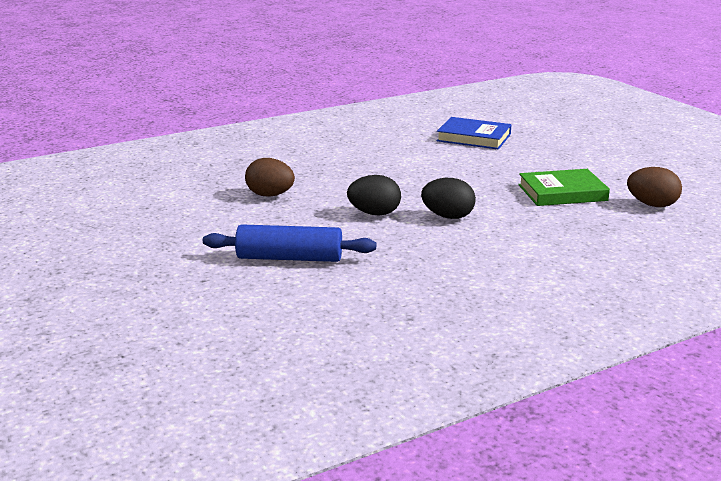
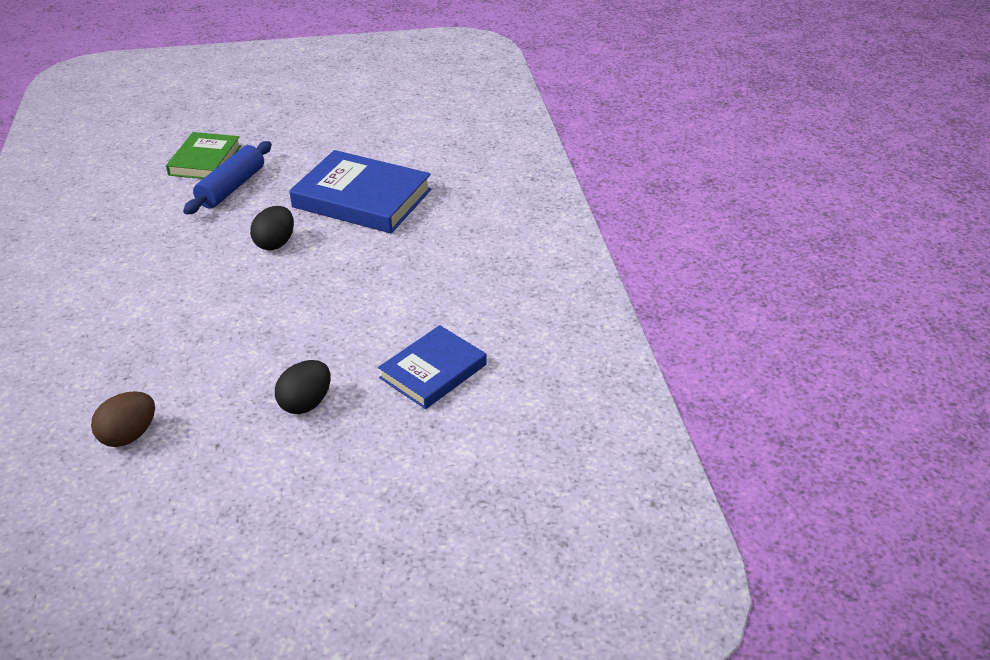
camera: 110 degrees right, 15 degrees up
(270, 195) = (362, 198): brown egg -> blue book
(448, 216) = (232, 282): black egg -> black egg (306, 403)
(562, 192) = (218, 379): green book -> green book (205, 160)

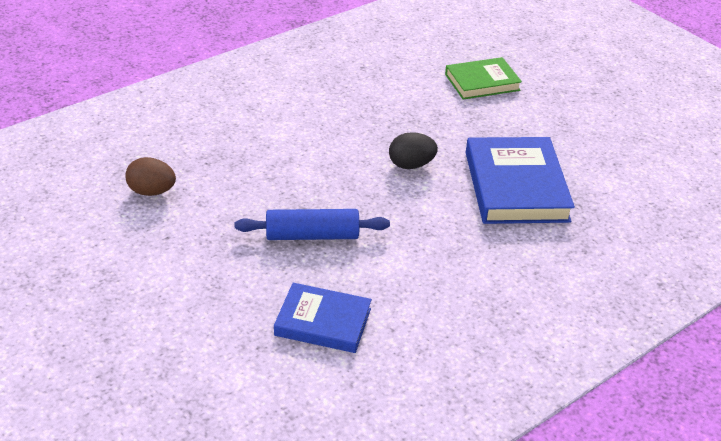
camera: 60 degrees right, 0 degrees up
(231, 188) = (460, 111): blue rolling pin -> blue rolling pin (312, 235)
(306, 403) = (237, 263): black egg -> none

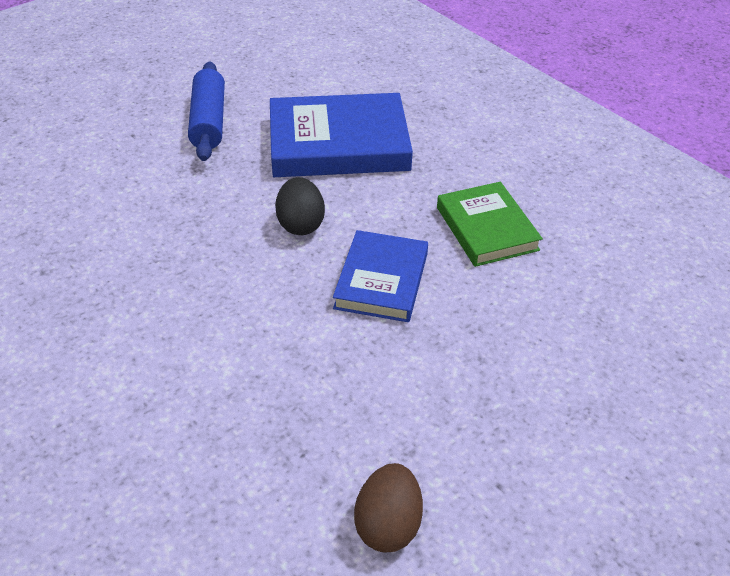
camera: 90 degrees left, 5 degrees up
(312, 235) = (461, 316): blue rolling pin -> blue rolling pin (209, 121)
(323, 322) = (616, 301): blue book -> blue book (381, 280)
(482, 82) = (111, 156): green book -> green book (487, 228)

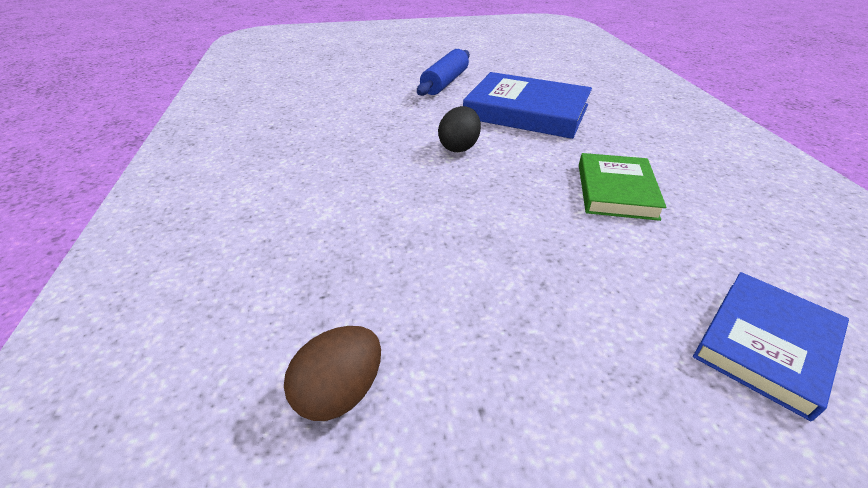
camera: 30 degrees right, 5 degrees down
(381, 280) = (494, 198): blue book -> blue book (765, 344)

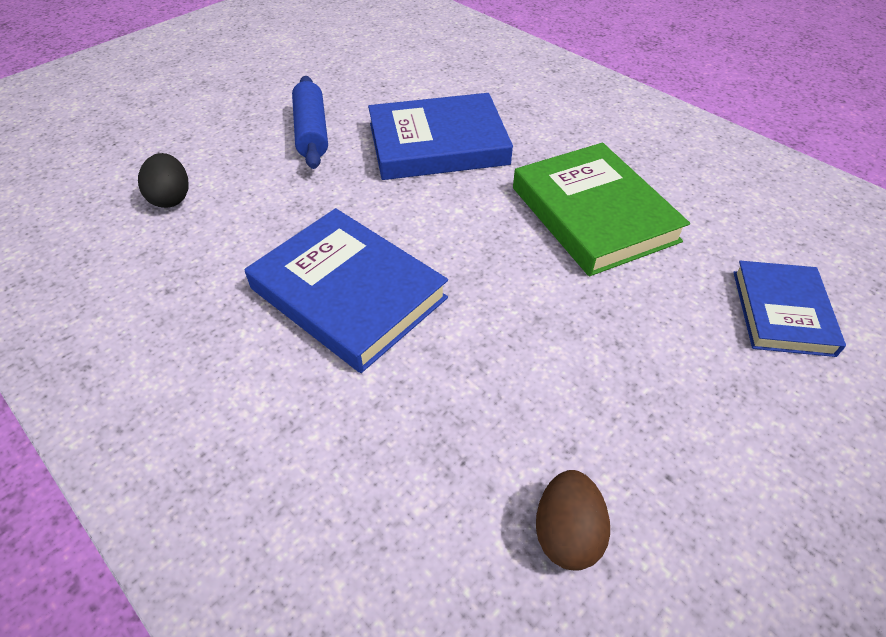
camera: 35 degrees left, 10 degrees up
(368, 166) = (348, 293): none -> blue book
(459, 147) = (416, 223): black egg -> black egg (171, 198)
(616, 191) = (593, 214): green book -> green book, size x1.60

